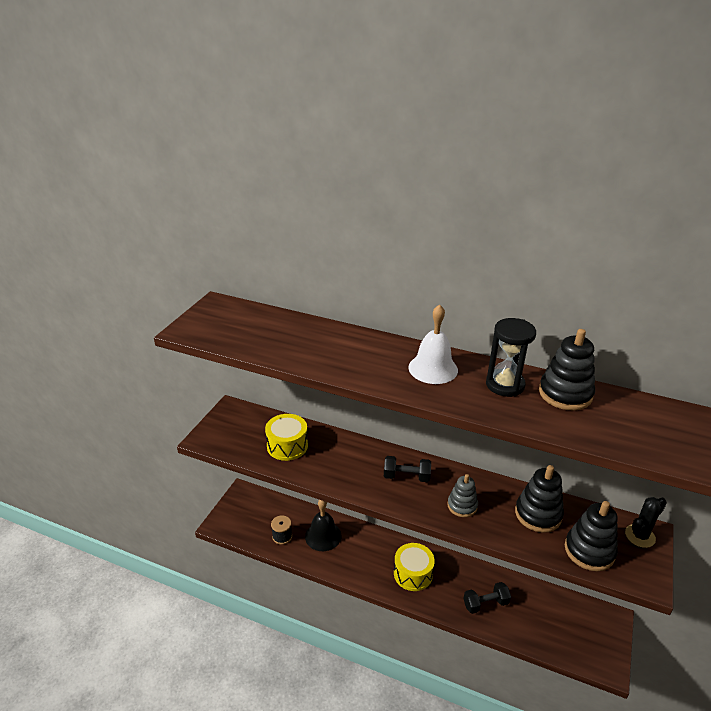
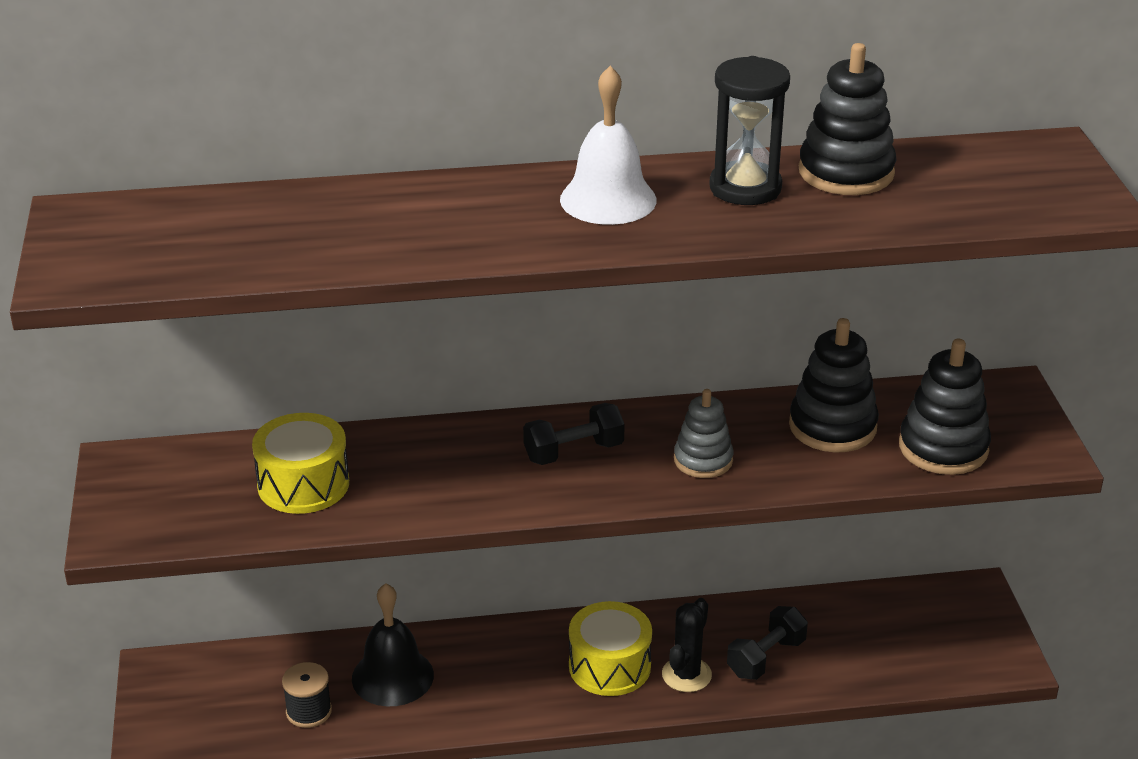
camera: 30 degrees left, 0 degrees up
(640, 536) = (1001, 399): black cactus -> black cactus (686, 675)

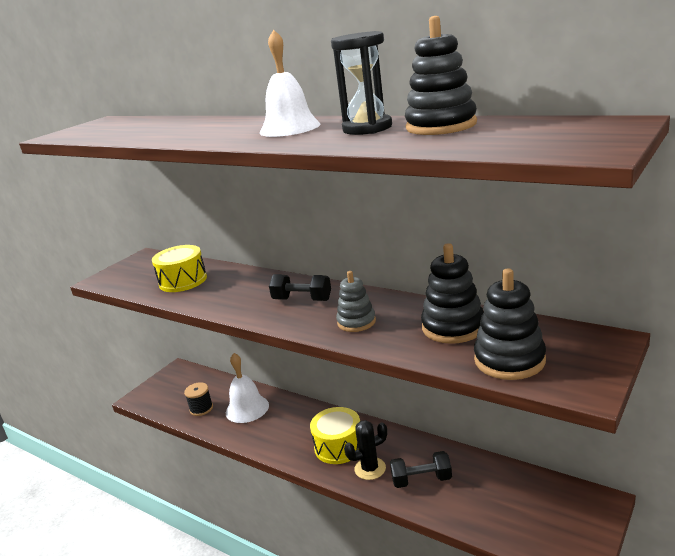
camera: 45 degrees right, 10 degrees down
(392, 676) = (247, 408): black bell -> white bell

